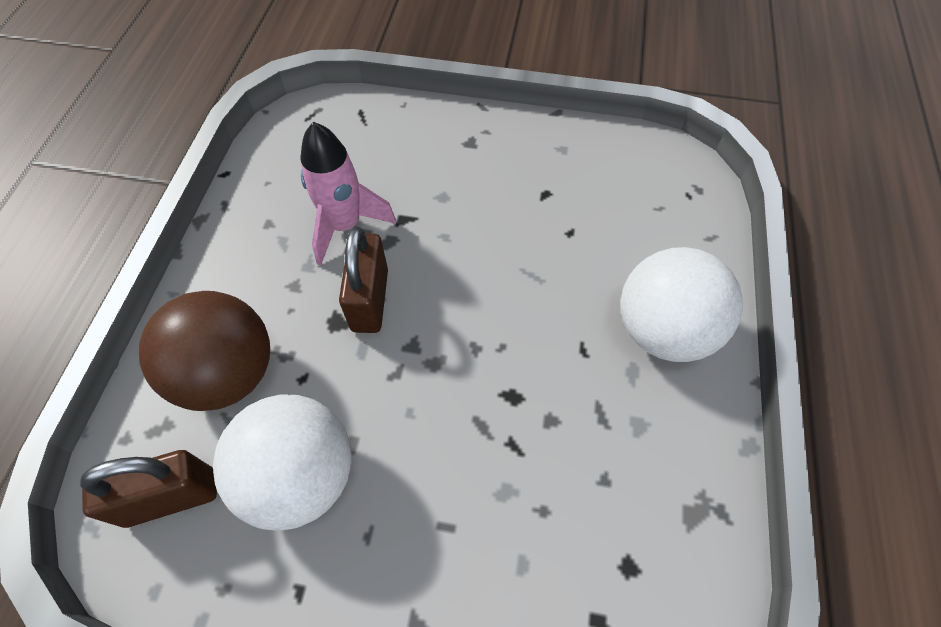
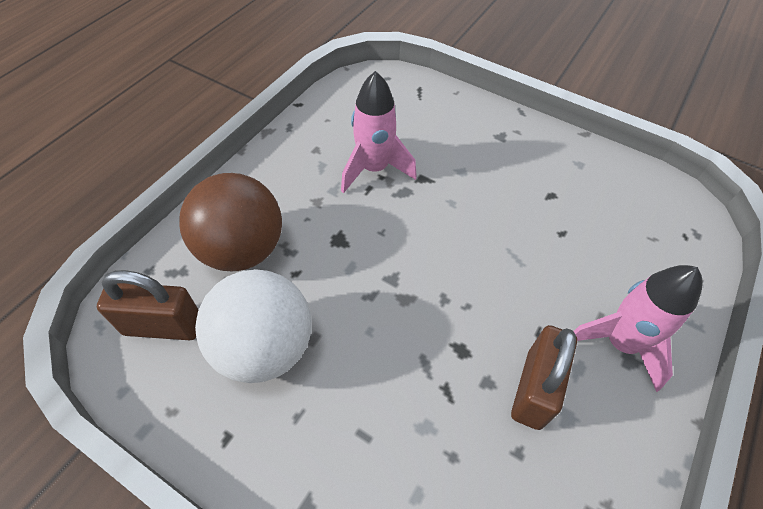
camera: 20 degrees right, 5 degrees down
(370, 300) = (371, 231): brown padlock -> brown padlock (534, 389)
(662, 330) = (620, 343): white ball -> pink rocket

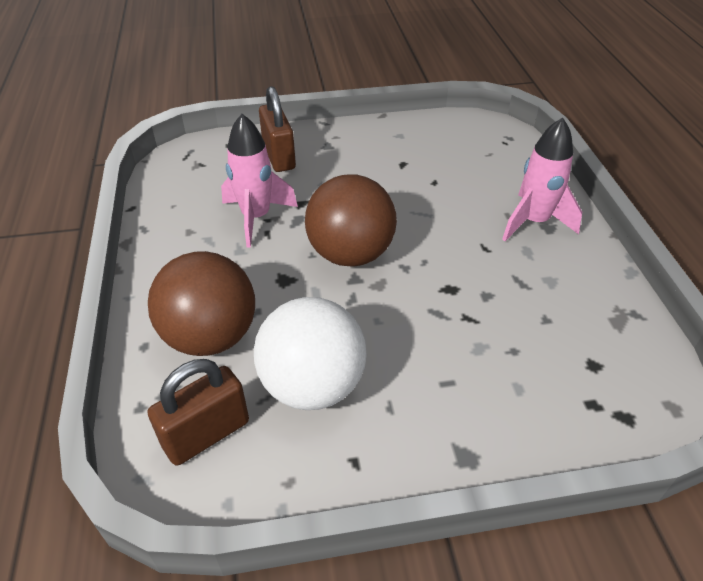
camera: 40 degrees left, 10 degrees down
(412, 253) = (350, 254): none -> brown ball
(534, 389) = (516, 279): brown padlock -> brown padlock (279, 157)

